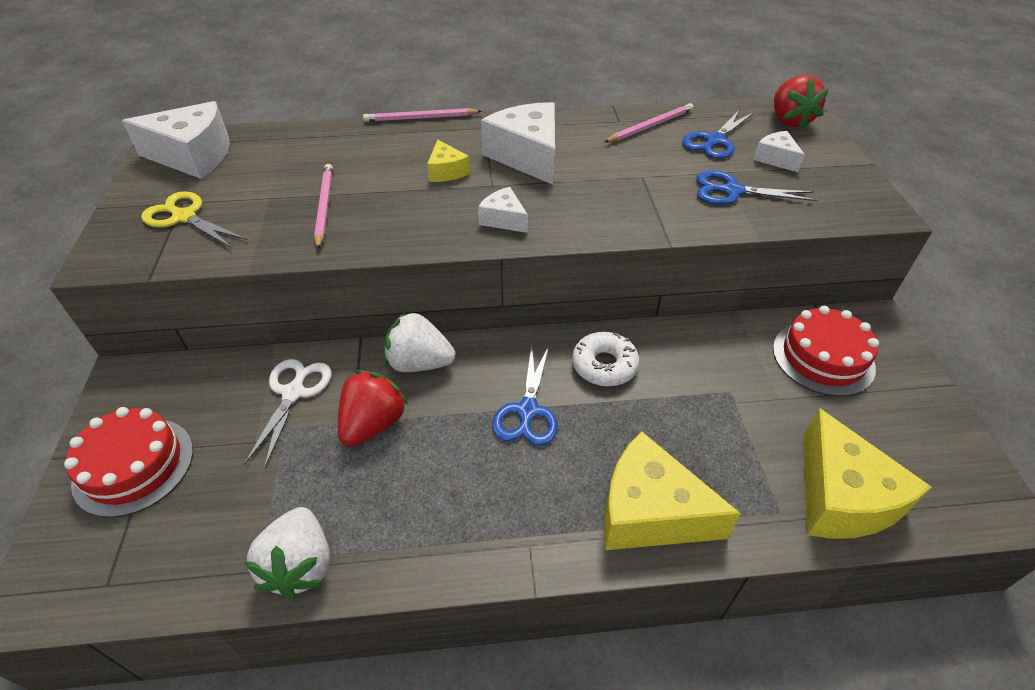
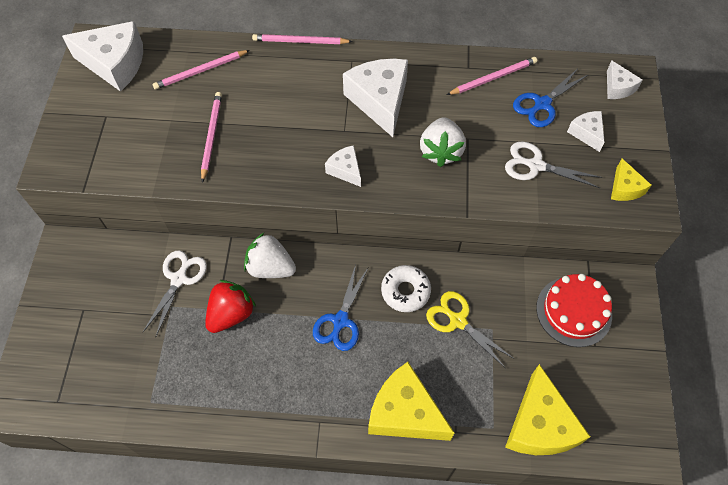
camera: 10 degrees right, 15 degrees up
(134, 466) = (71, 320): red cake -> none
(184, 217) = (107, 132): yellow scissors -> yellow scissors (457, 320)
(300, 565) = (174, 410): white strawberry -> white strawberry (441, 151)
(303, 152) = (200, 71): none -> pink pencil
(446, 171) = (311, 110): yellow cheese -> yellow cheese (624, 188)
(732, 191) = (535, 165): blue scissors -> white scissors
(789, 121) = (617, 87): red strawberry -> white cheese

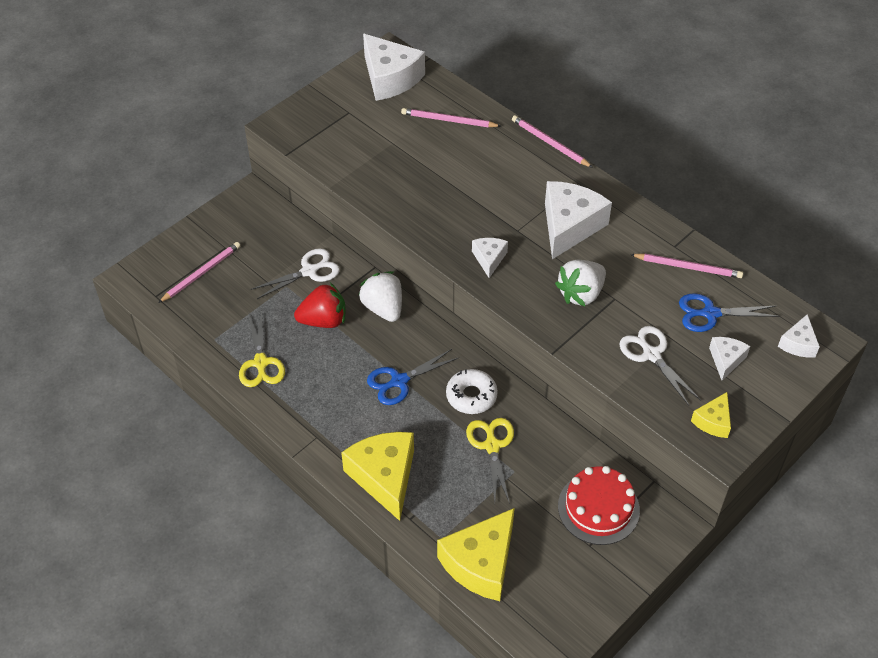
camera: 40 degrees right, 10 degrees down
(211, 136) = (411, 172): pink pencil -> pink pencil (201, 273)
(212, 392) = (261, 363): none -> yellow scissors

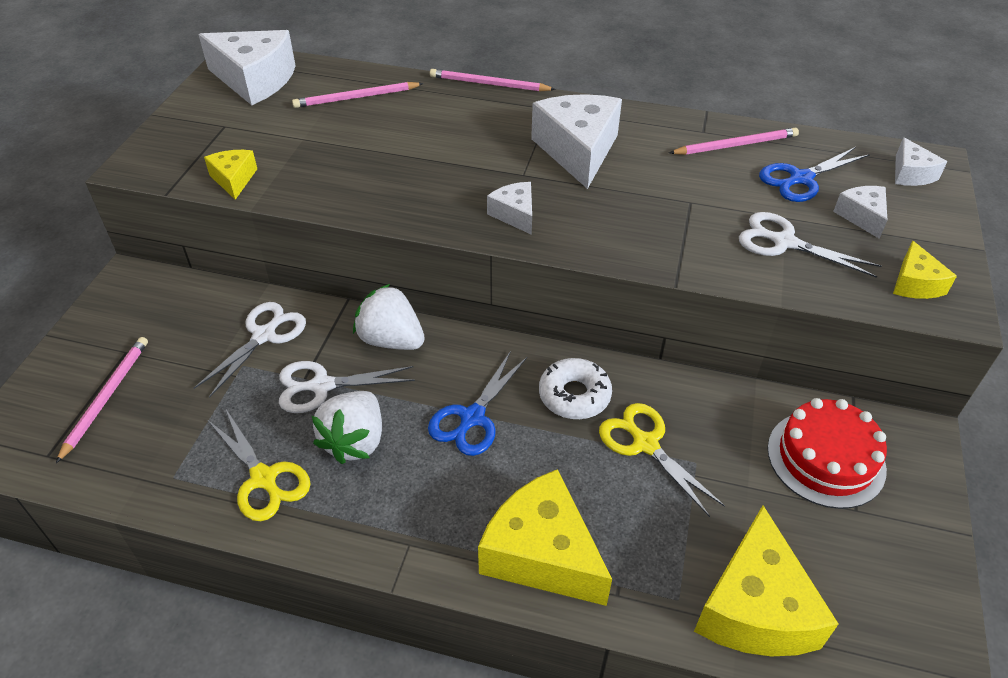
camera: 30 degrees left, 5 degrees down
(324, 320) = (321, 386): red strawberry -> white scissors
(331, 160) = (234, 179): none -> yellow cheese
(581, 294) = (650, 211): white strawberry -> white strawberry (355, 441)

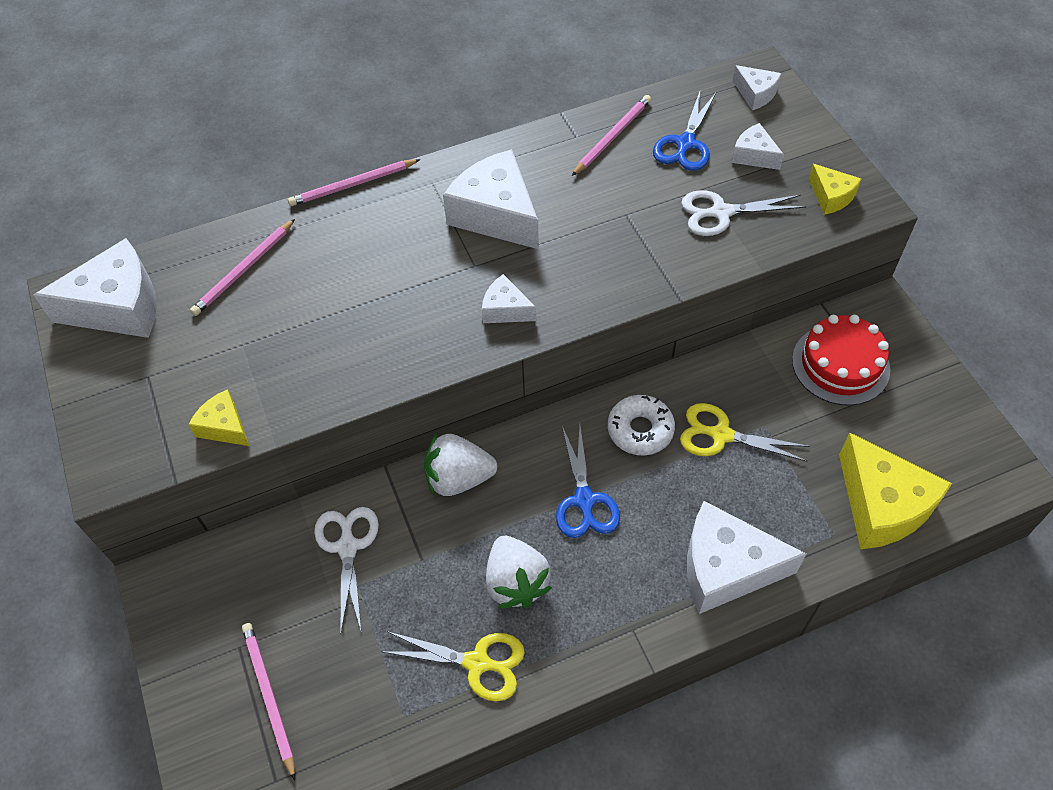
camera: 35 degrees left, 10 degrees up
(321, 386) = (443, 557): white scissors -> none
(541, 553) = (725, 568): yellow cheese -> white cheese

